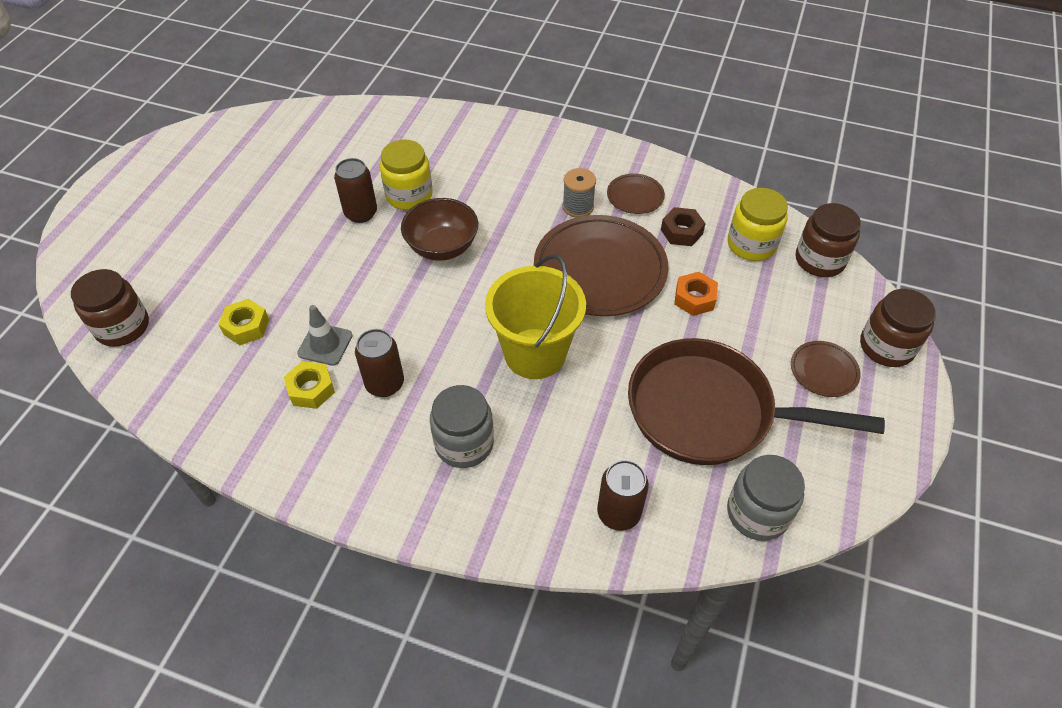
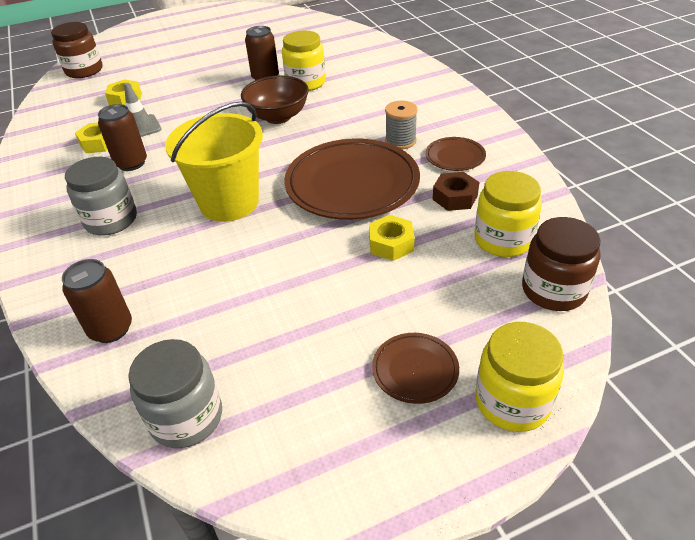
camera: 50 degrees right, 10 degrees down
(694, 298) = (391, 244): orange nut -> yellow nut
(709, 411) = (274, 321): brown pan -> none
(886, 347) = (512, 401): brown jar -> yellow jar

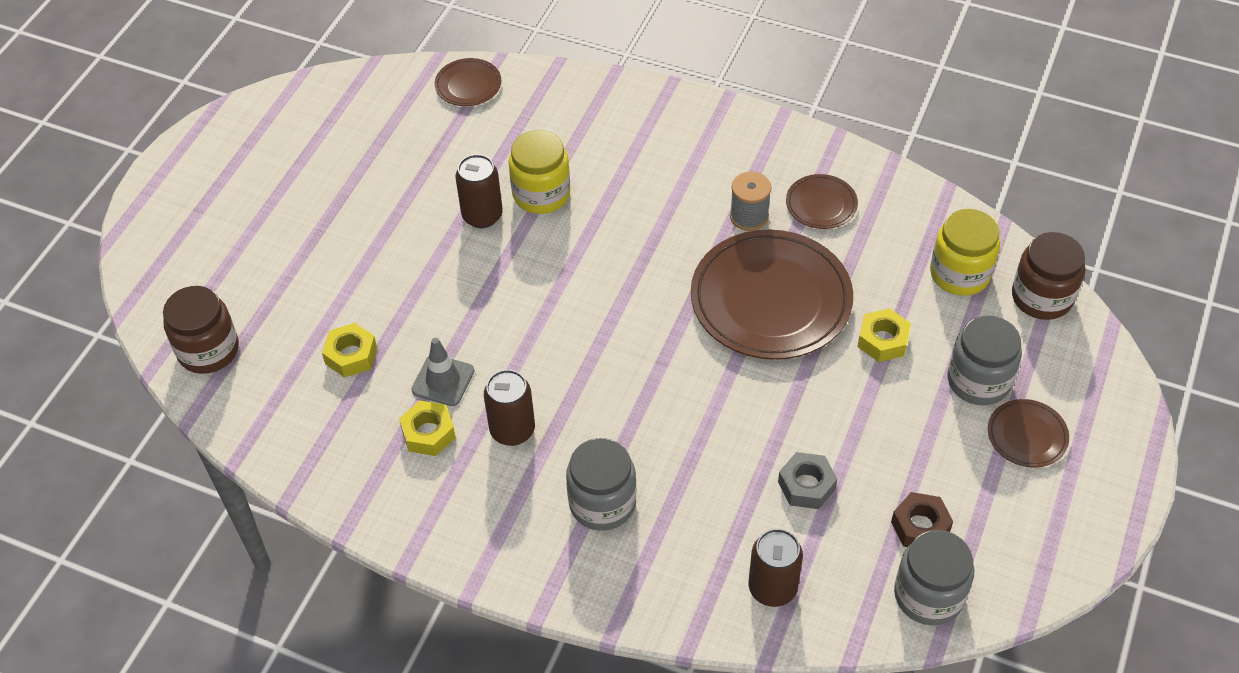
camera: 45 degrees left, 10 degrees up
(221, 288) = (806, 485): none -> grey nut
(229, 203) = (687, 401): yellow bucket -> none
(278, 117) = (581, 263): brown bowl -> none
(339, 33) = (468, 85): none -> brown plate
(427, 309) = (978, 381): none -> grey jar
(455, 197) = (875, 254): brown nut -> brown nut (920, 526)
(512, 401) = (1107, 409): yellow jar -> none

